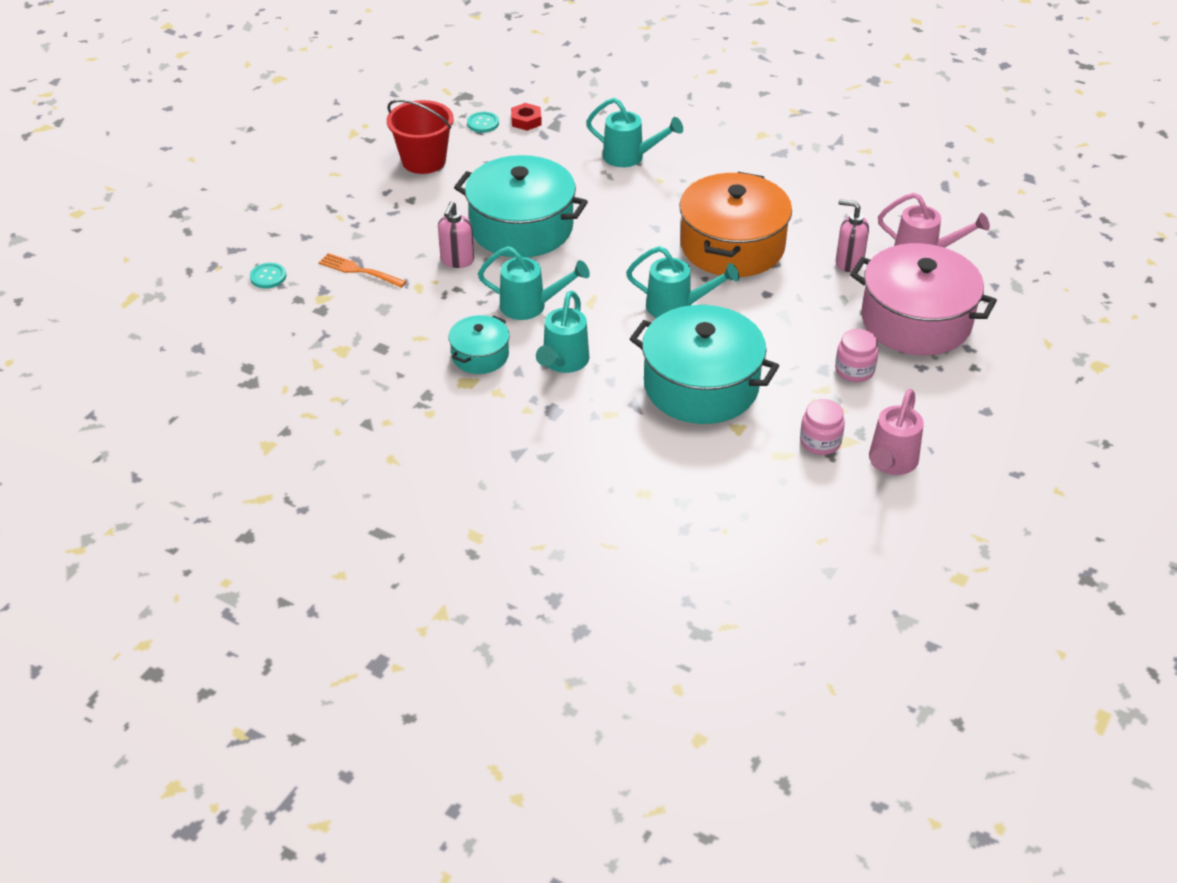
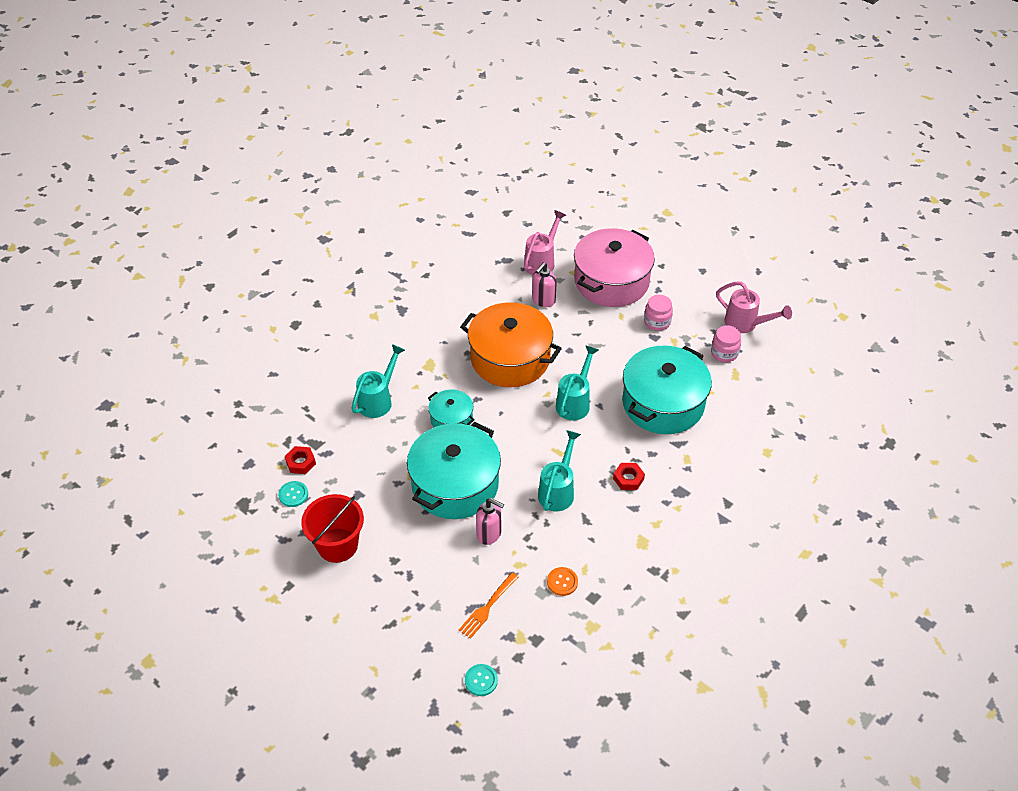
camera: 80 degrees left, 5 degrees up
(399, 322) = (562, 582): none -> orange button
(480, 355) = (612, 530): turquoise pot -> turquoise pot (451, 419)
(563, 363) = (628, 479): turquoise watering can -> red nut

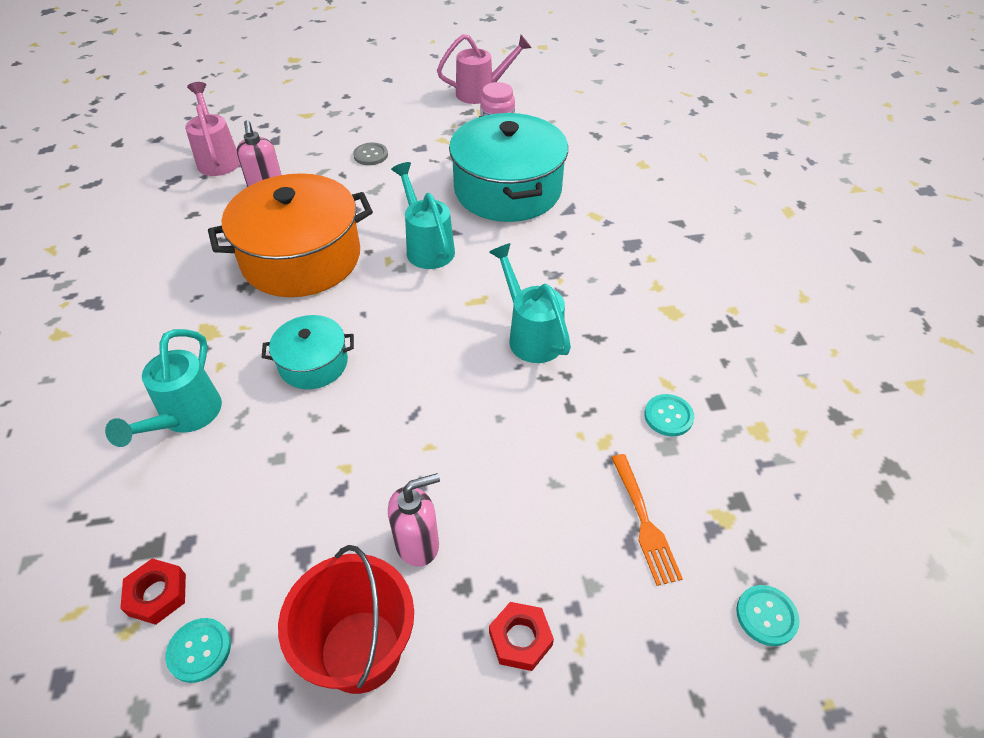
camera: 50 degrees left, 0 degrees up
(378, 400) = (185, 418): turquoise watering can -> turquoise watering can turned 150 degrees counterclockwise
(455, 484) = (414, 426): turquoise pot -> none
(489, 534) = (528, 441): pink soap dispenser -> pink soap dispenser (418, 543)
(562, 582) = (668, 416): orange button -> turquoise button
(611, 281) = (316, 132): pink pot -> none
(621, 320) = (370, 155): none -> grey button
(628, 479) = (575, 270): red nut -> red nut (520, 639)
(657, 322) = (405, 136): pink jar -> none

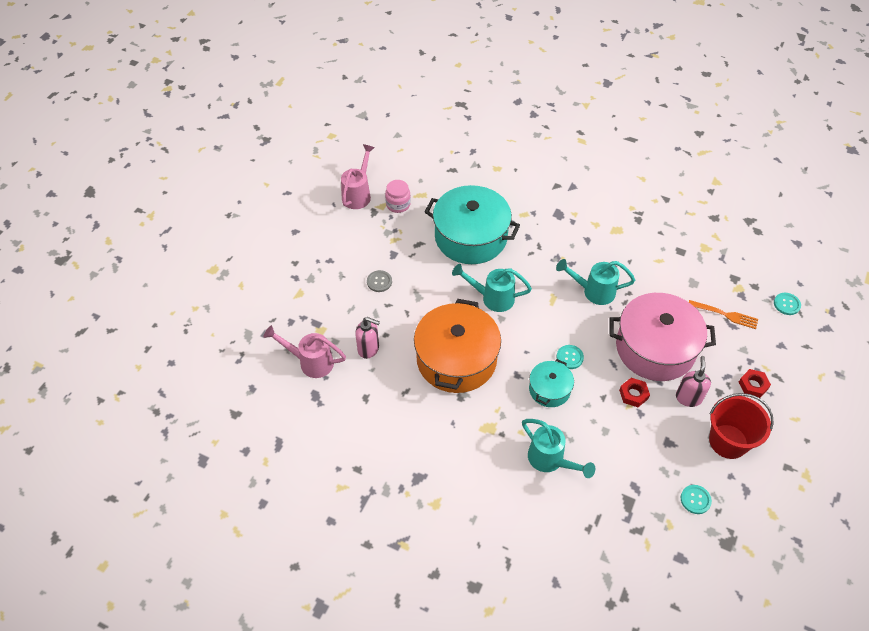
camera: 55 degrees left, 5 degrees up
(157, 594) = (656, 507): red nut -> red nut (633, 394)
(486, 453) = (655, 348): none -> pink pot
(668, 416) = (677, 272): turquoise button -> turquoise button (569, 357)

